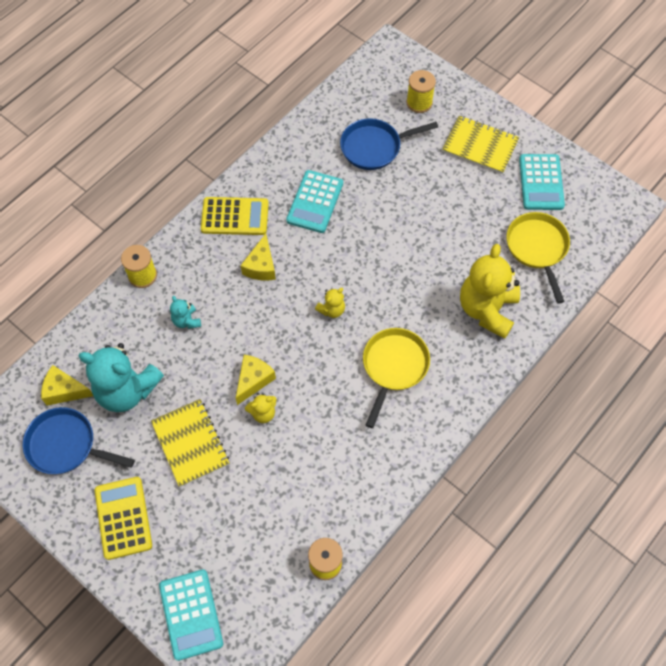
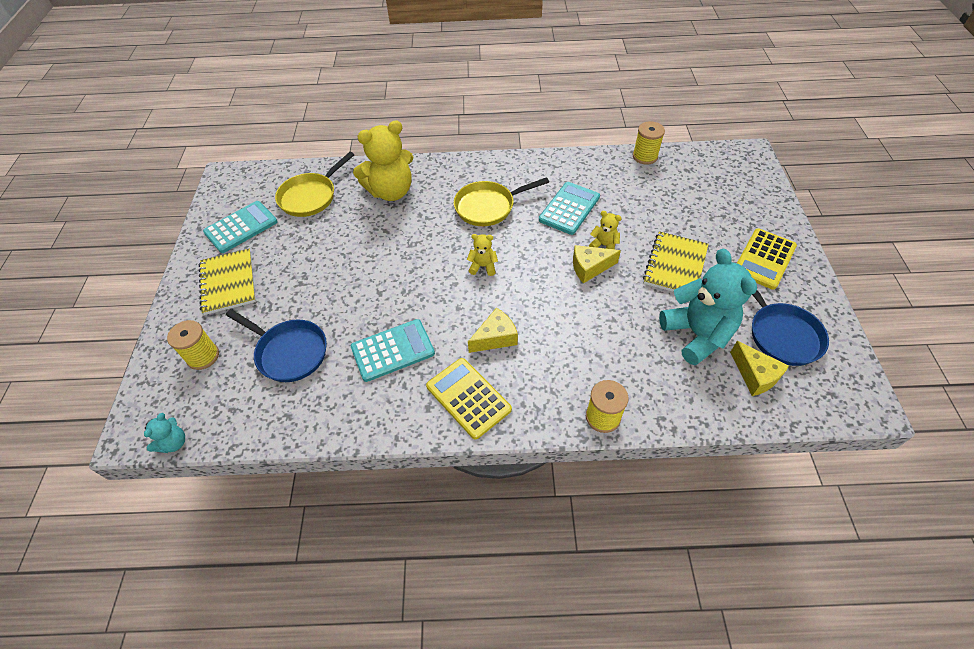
camera: 130 degrees left, 10 degrees down
(186, 321) = (599, 346): turquoise teddy bear -> turquoise teddy bear (174, 443)
(191, 614) = (753, 187): turquoise calculator -> turquoise calculator (569, 208)

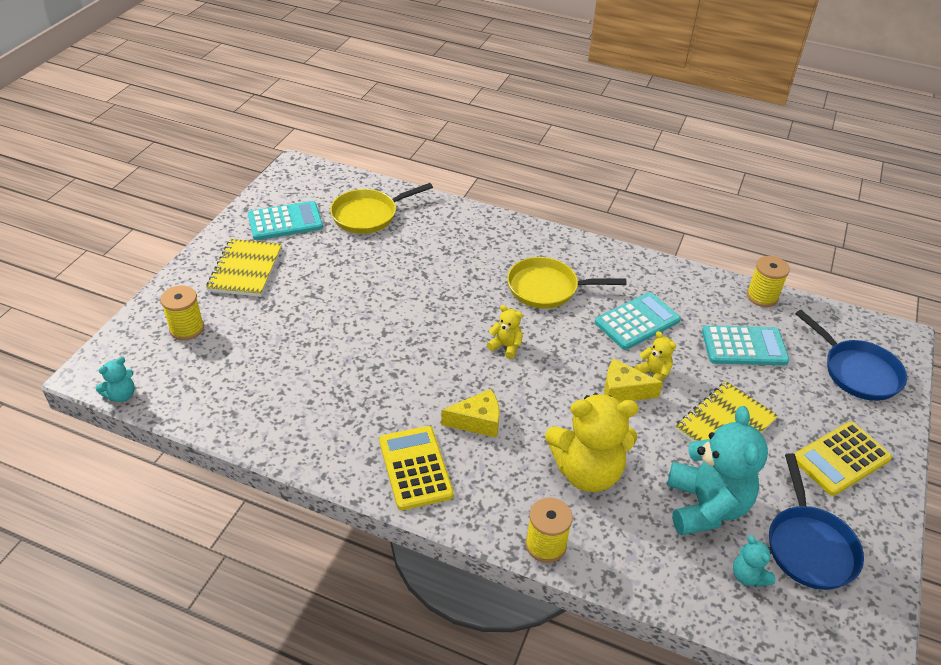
camera: 20 degrees right, 10 degrees down
(289, 352) = (266, 355): blue pan -> blue pan (857, 371)
(391, 191) = (452, 237): yellow teddy bear -> yellow teddy bear (587, 471)
(393, 350) = (366, 393): turquoise calculator -> turquoise calculator (744, 346)
(755, 375) = (748, 576): yellow cheese -> turquoise teddy bear

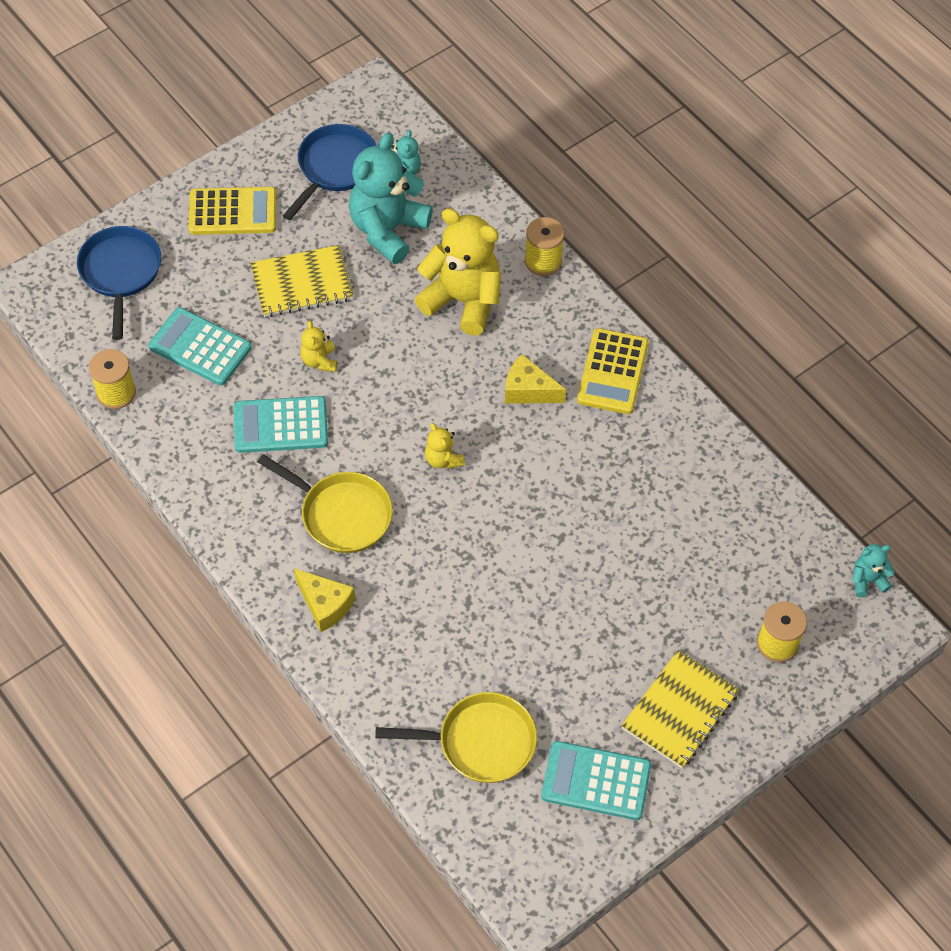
camera: 150 degrees left, 15 degrees up
(623, 391) = (365, 357): yellow cheese -> yellow cheese (325, 605)

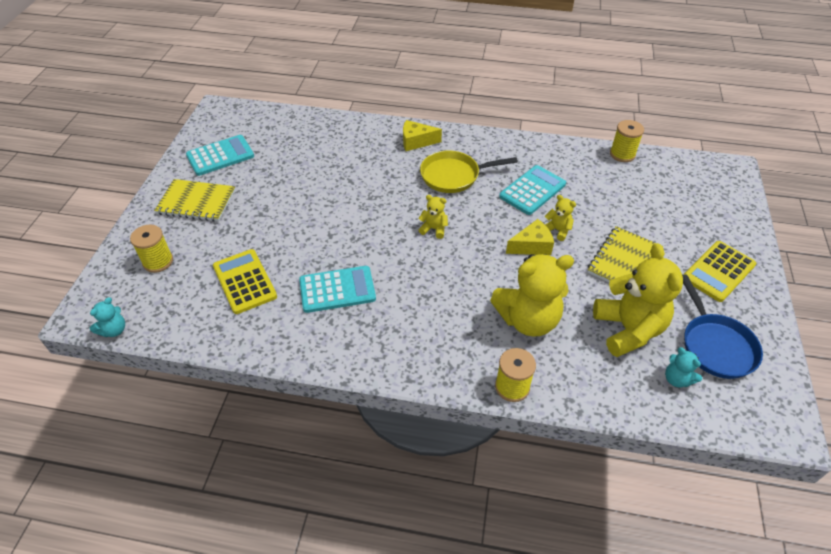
camera: 140 degrees right, 10 degrees down
(120, 273) = (710, 200): blue pan -> none
(200, 347) = (620, 196): turquoise calculator -> turquoise calculator (337, 289)
(387, 230) = (628, 329): turquoise teddy bear -> yellow teddy bear
(480, 742) = (290, 139): yellow pan -> none
(528, 390) = (428, 295): yellow cheese -> yellow cheese (531, 246)
(613, 372) = (387, 344): yellow calculator -> yellow calculator (244, 281)
(680, 711) = (196, 202): yellow notebook -> yellow notebook turned 75 degrees counterclockwise

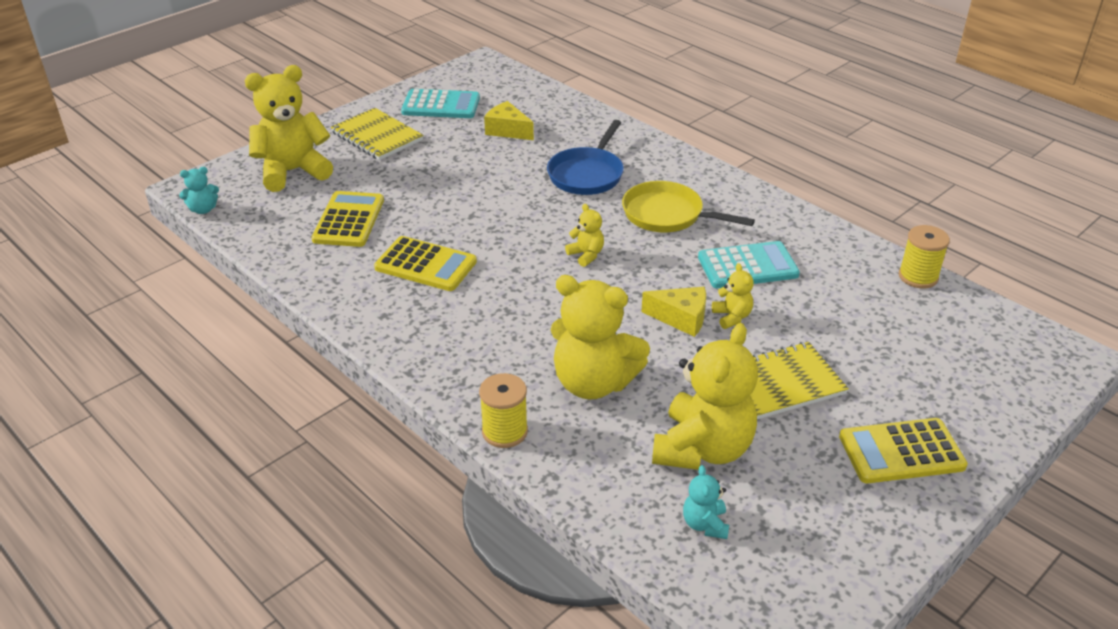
camera: 35 degrees right, 10 degrees down
(158, 261) = (293, 172): yellow spool -> yellow teddy bear
(337, 289) = (426, 265): turquoise calculator -> yellow calculator
(416, 142) = (661, 166): yellow cheese -> yellow cheese (507, 130)
(715, 345) = (798, 519): blue pan -> blue pan (587, 174)

